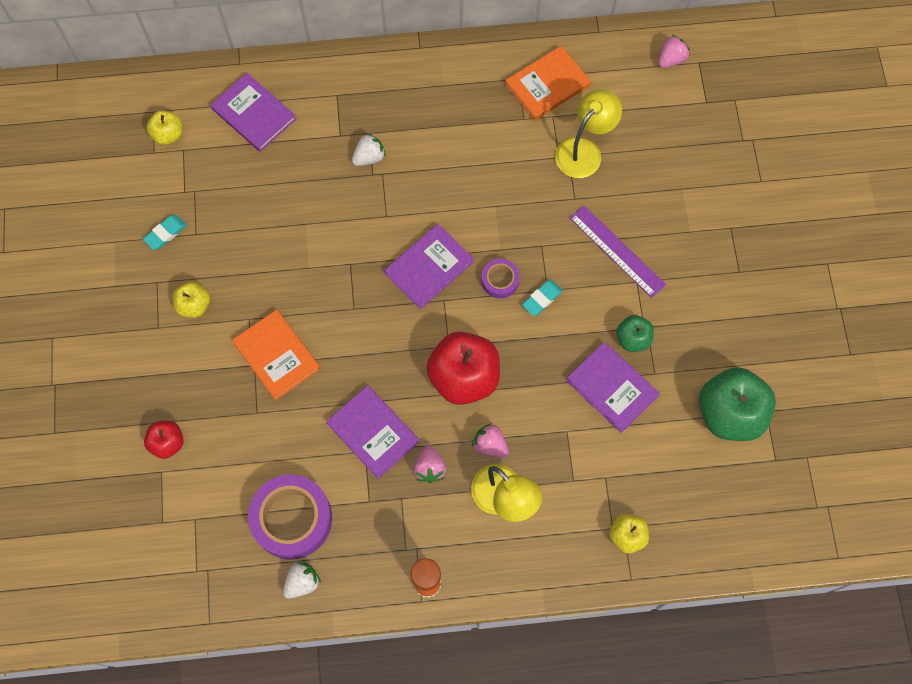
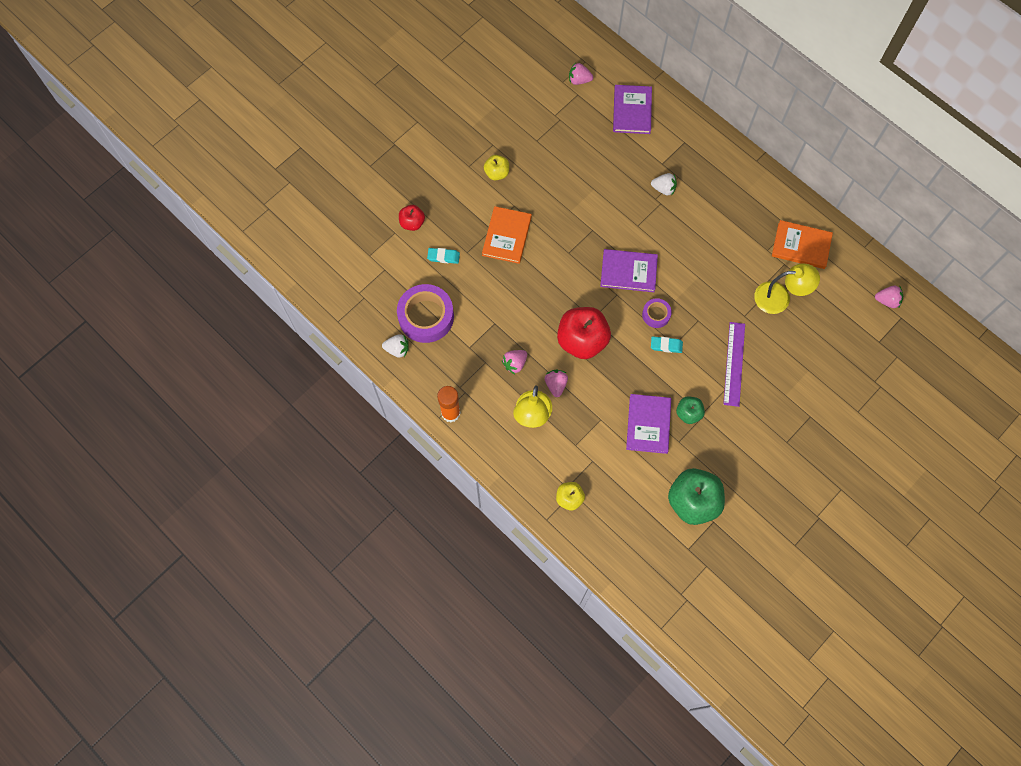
camera: 50 degrees right, 0 degrees up
(165, 233) = (523, 126): turquoise eraser -> turquoise eraser (443, 257)
(168, 135) = (579, 80): yellow apple -> pink strawberry
(373, 432) = (508, 319): purple book -> none

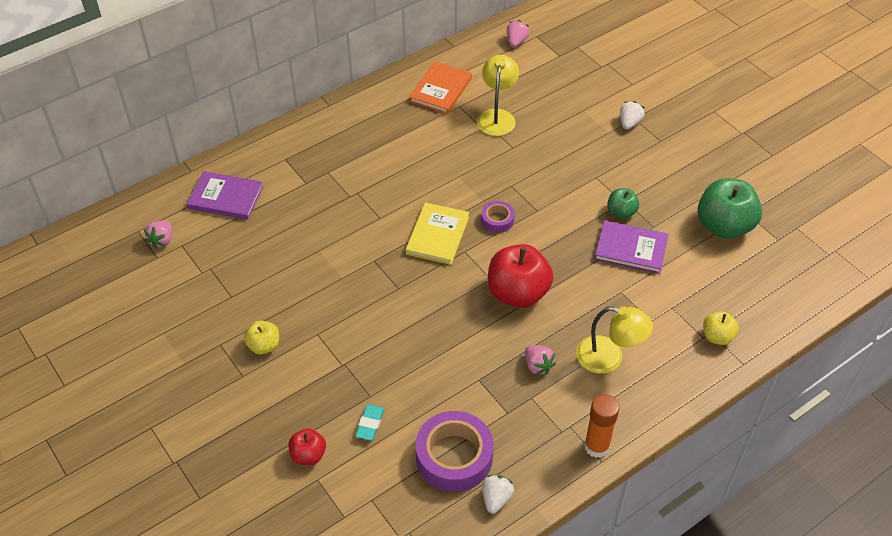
camera: 80 degrees left, 20 degrees down
(506, 236) = (358, 348): orange book -> none
(556, 385) = (571, 328): pink strawberry -> none
(628, 271) = (437, 235): purple book -> yellow book
(663, 189) = (339, 187): white strawberry -> white strawberry (629, 123)
(666, 345) = (537, 217): turquoise eraser -> none
(734, 363) = (567, 165): purple ruler -> none

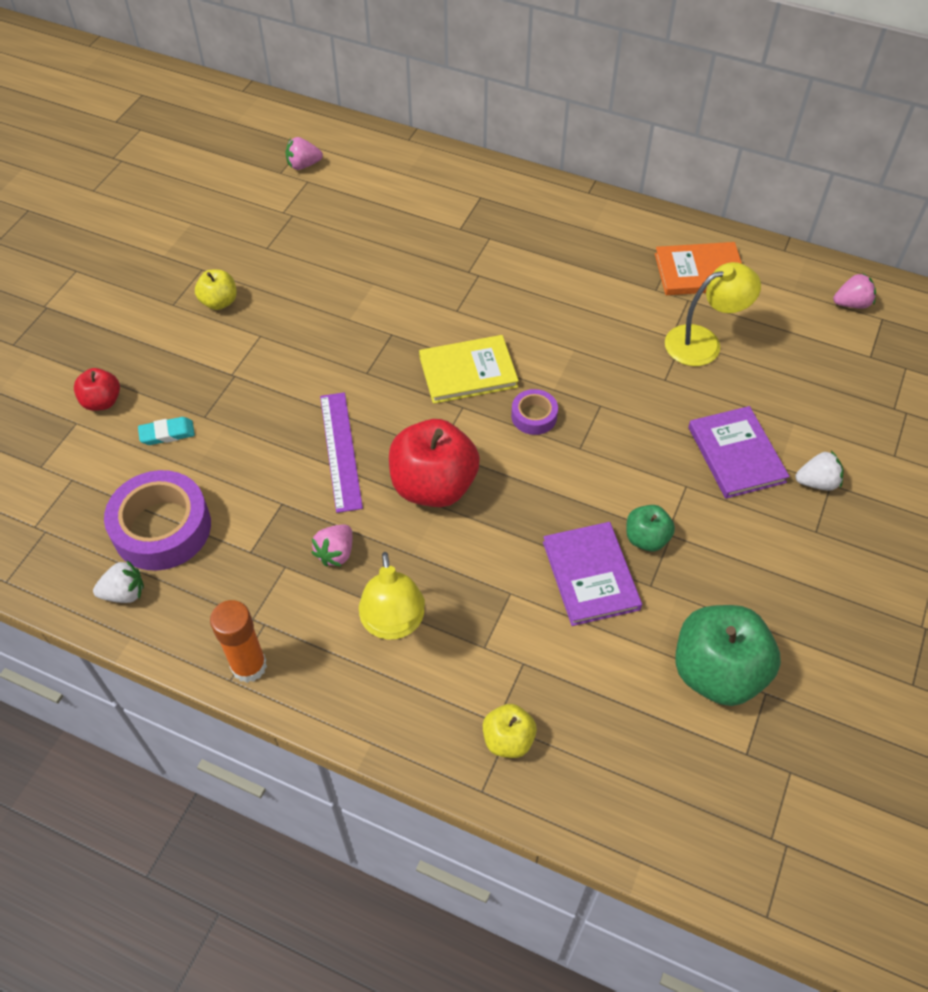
camera: 60 degrees right, 5 degrees up
(226, 198) = (392, 180): purple book -> purple book (736, 454)
(456, 329) = (340, 451): none -> purple ruler

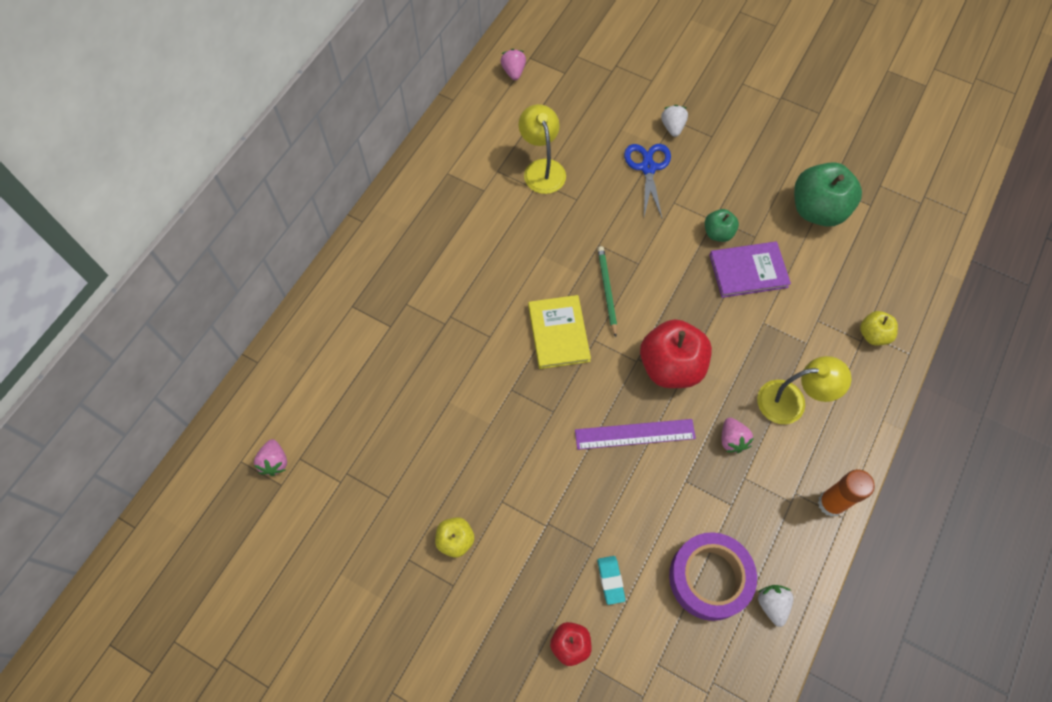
camera: 85 degrees left, 10 degrees up
(336, 553) = (732, 440): pink strawberry -> pink strawberry turned 45 degrees clockwise
(534, 416) = (607, 290): purple tape -> green pencil
(699, 272) = (468, 158): orange book -> none
(736, 454) = (648, 168): purple book -> blue scissors

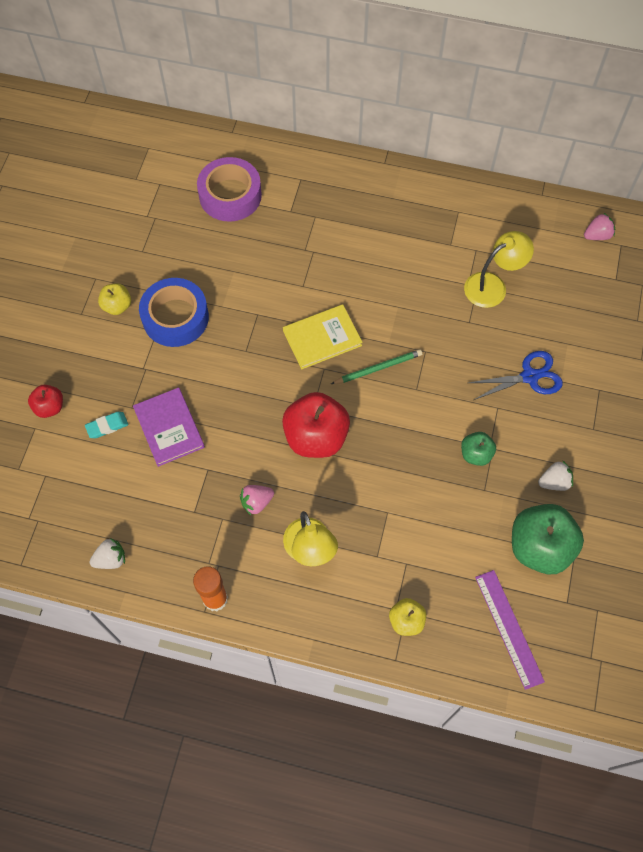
camera: 75 degrees right, 0 degrees up
(274, 462) = (153, 169): pink strawberry -> none
(490, 477) = (175, 317): none -> blue tape
(635, 434) = (241, 419): purple ruler -> purple ruler (508, 628)
(672, 127) = (589, 390): white strawberry -> white strawberry (554, 482)
(709, 578) = (124, 504): purple tape -> purple tape (230, 195)
(748, 271) = (441, 489): purple book -> purple book (169, 428)

